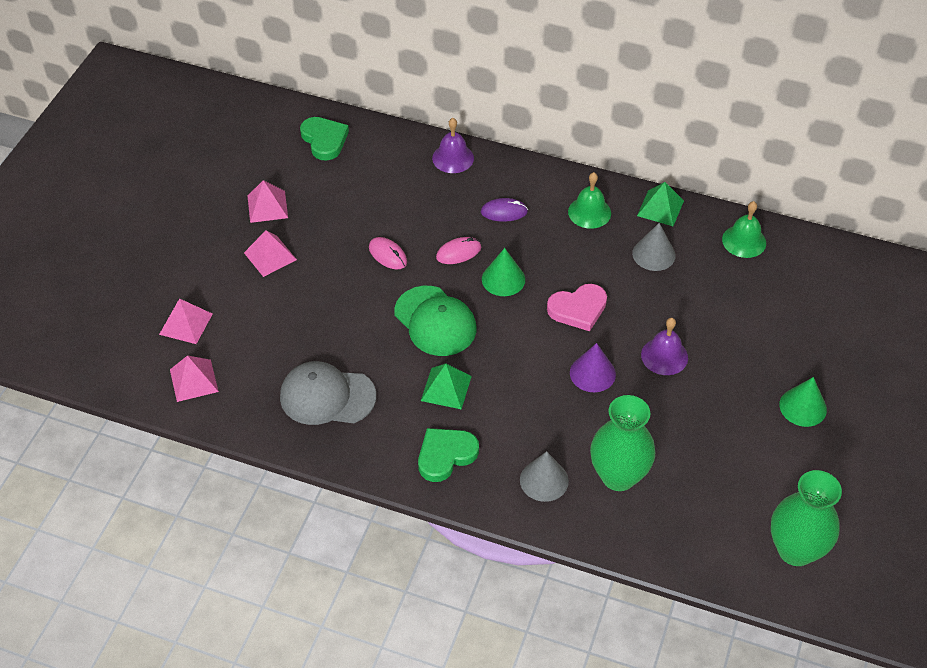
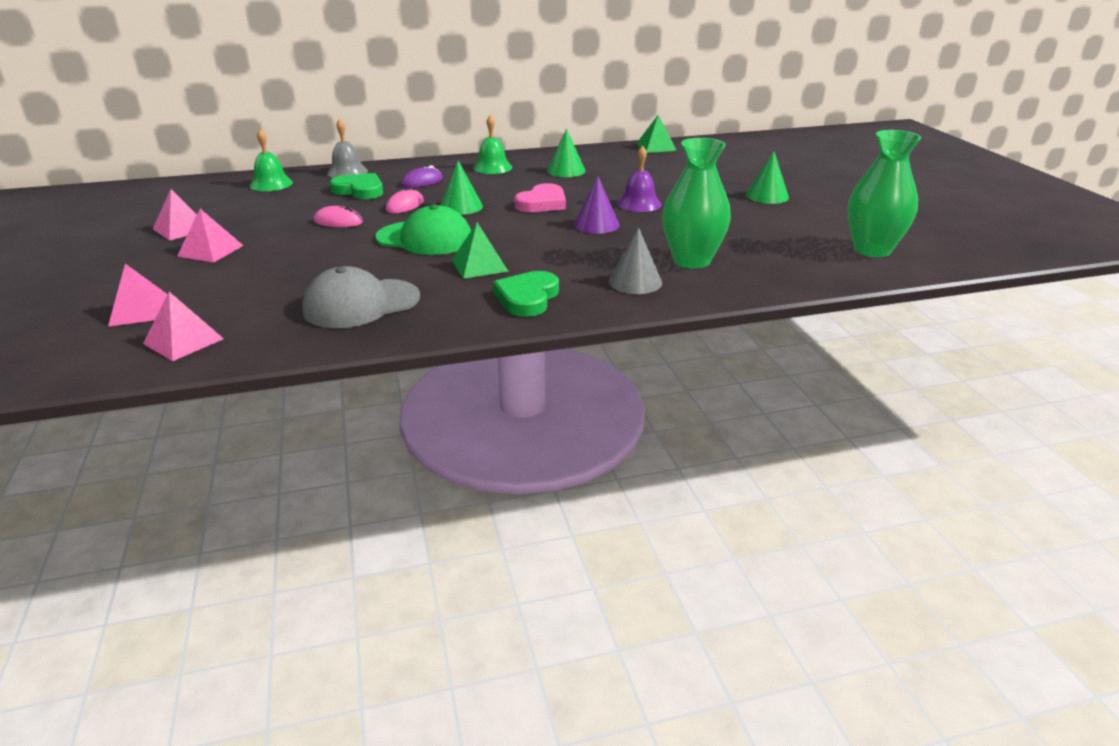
camera: 35 degrees left, 20 degrees down
(324, 140) = (212, 189): green heart -> green heart (359, 190)
(453, 158) = (347, 172): purple bell -> grey bell
(653, 254) = (566, 171): grey cone -> green cone
(660, 208) = (543, 155): green pyramid -> green pyramid (656, 147)
(744, 241) = (621, 153): green bell -> green bell (271, 184)

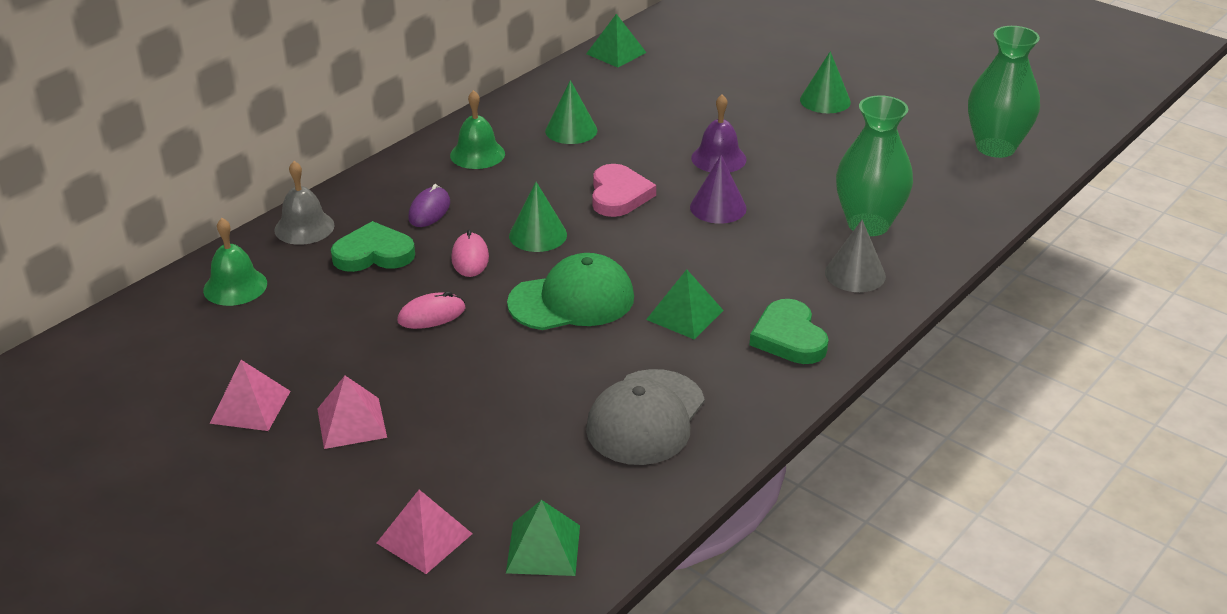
camera: 35 degrees left, 5 degrees up
(183, 341) = (543, 549): pink pyramid -> green pyramid

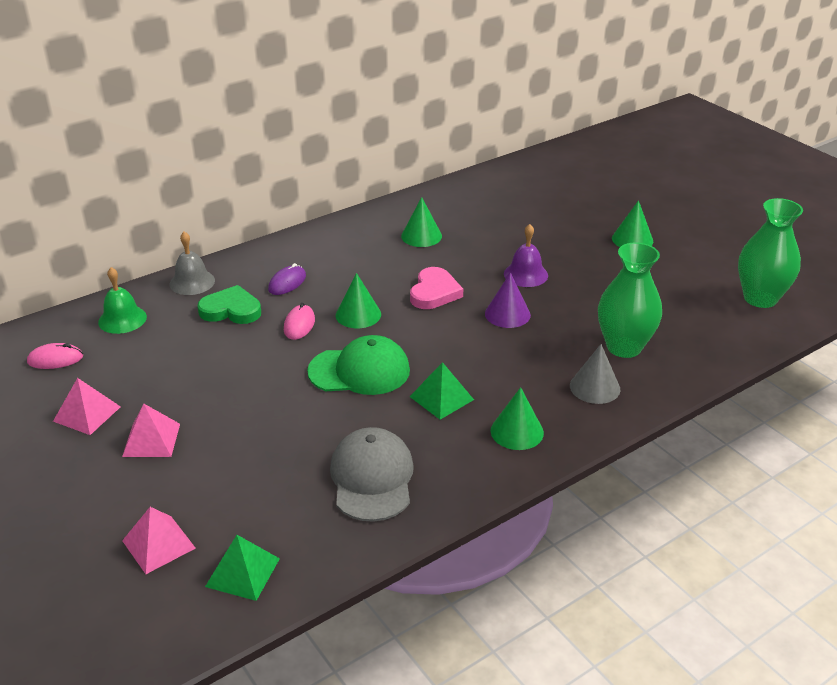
camera: 15 degrees right, 0 degrees up
(431, 315) = (250, 365): pink mouse -> pink mouse (55, 359)
(477, 154) = (343, 244): green bell -> none
(616, 53) = (483, 180): green pyramid -> none
(645, 418) = (372, 478): grey cap -> grey cap turned 135 degrees clockwise
(789, 337) = (517, 431): green heart -> green cone

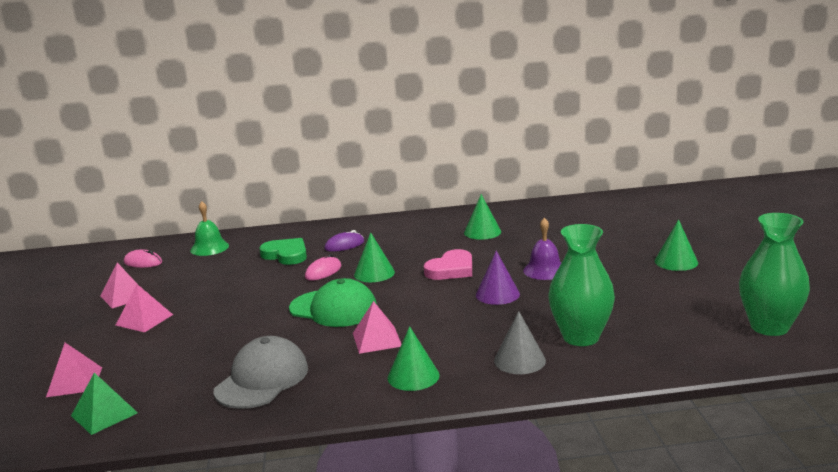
camera: 30 degrees right, 15 degrees down
(192, 282) = (279, 234): grey bell -> none
(441, 398) = (377, 339): green pyramid -> pink pyramid

